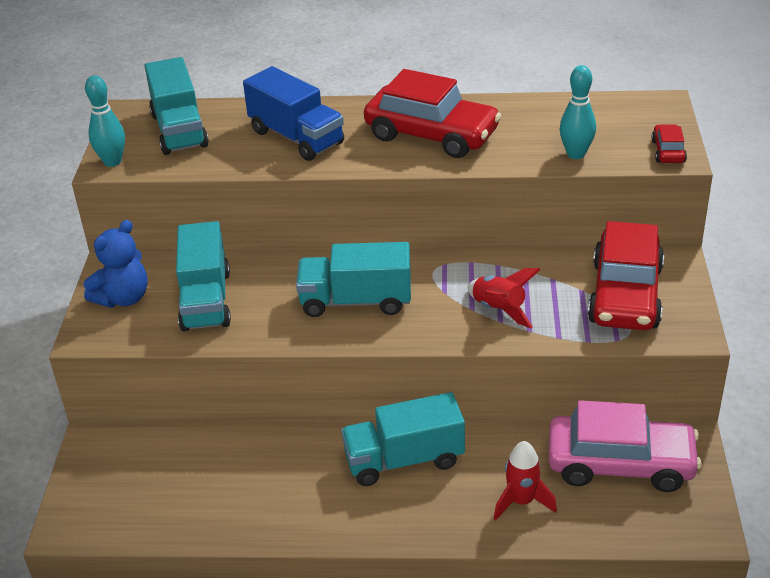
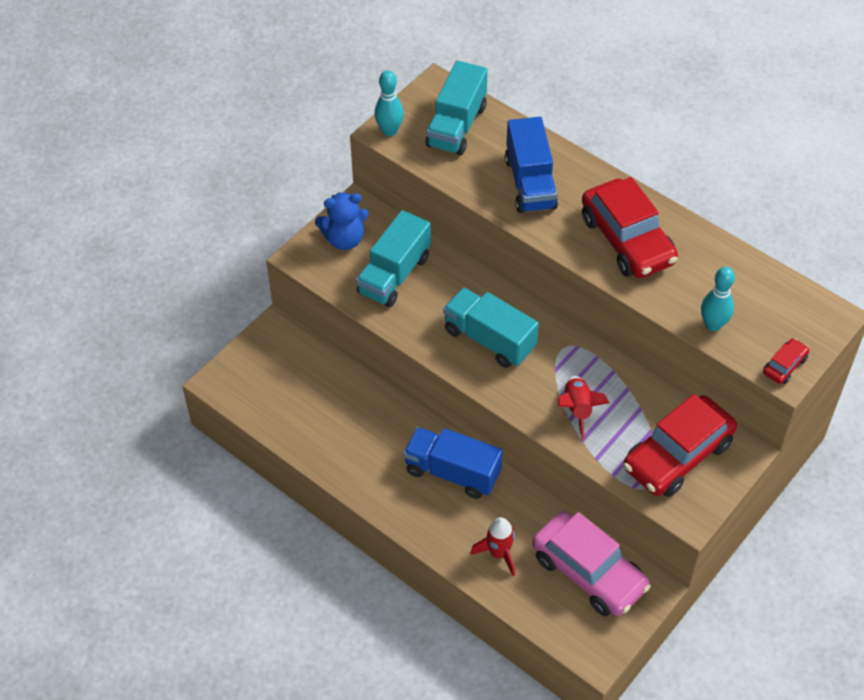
camera: 35 degrees right, 15 degrees up
(404, 460) = (452, 472): turquoise truck -> blue truck

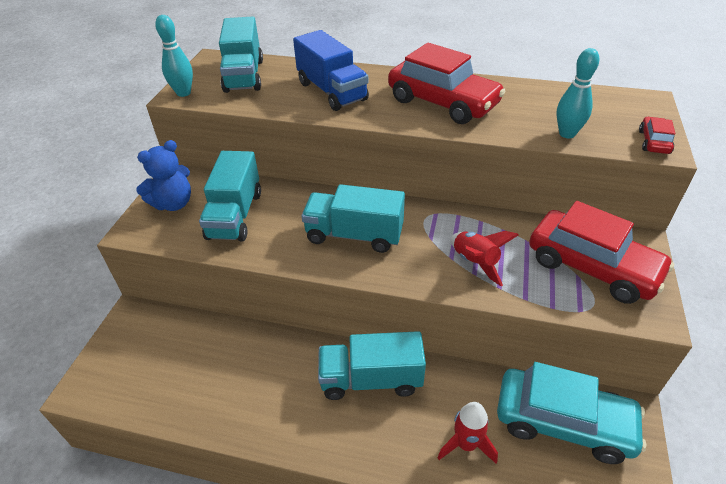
camera: 25 degrees left, 10 degrees down
(452, 472) = (371, 379): blue truck -> turquoise truck
(589, 572) = (563, 422): pink car -> turquoise car
(677, 455) = (592, 266): red car -> red car turned 75 degrees counterclockwise

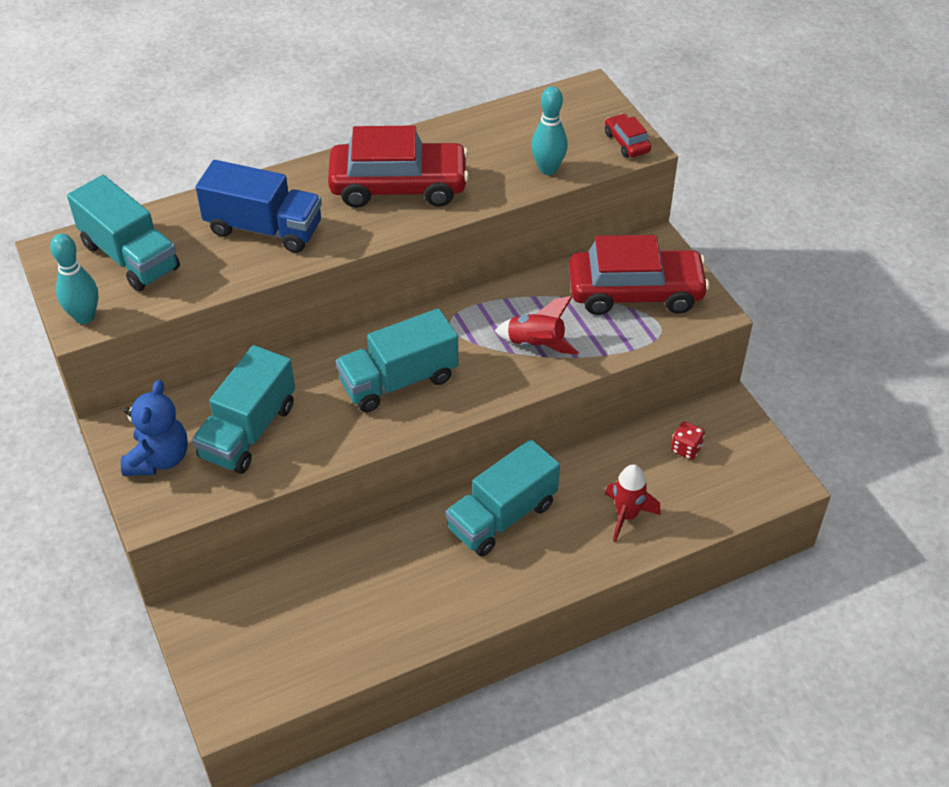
camera: 40 degrees left, 5 degrees up
(235, 215) = (248, 431): turquoise truck -> turquoise truck turned 60 degrees clockwise
(563, 422) = (686, 449): turquoise car -> red dice

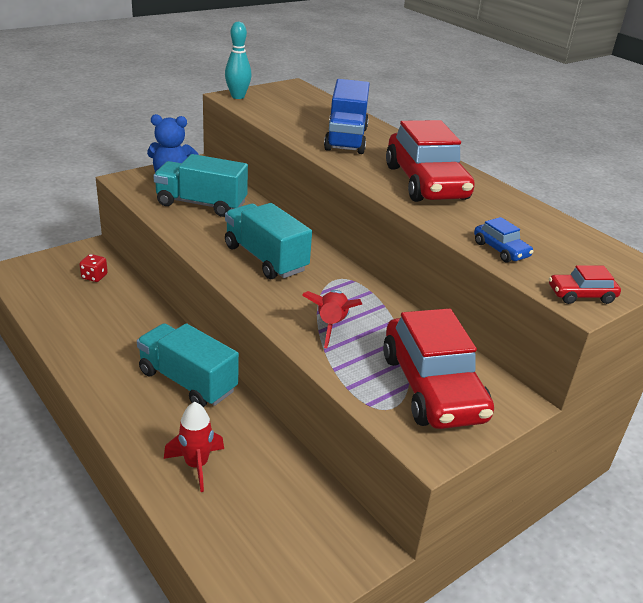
camera: 75 degrees right, 15 degrees down
(130, 256) = (297, 104): turquoise truck -> none
(548, 169) = (501, 250): turquoise bowling pin -> blue car
(626, 142) = (581, 295): red car -> red car turned 150 degrees counterclockwise
(686, 449) = (294, 510): red dice -> red dice (94, 277)

